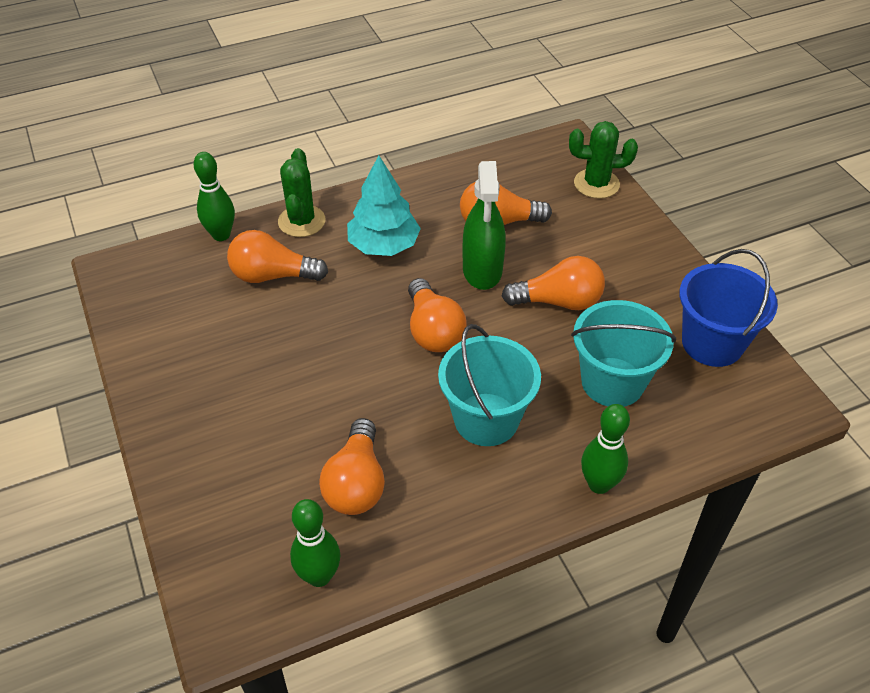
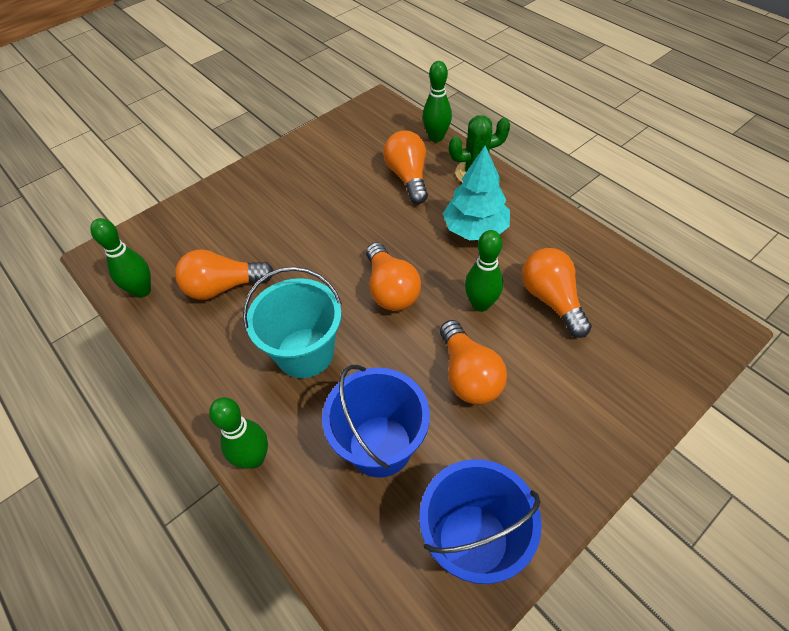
camera: 75 degrees right, 5 degrees up
(433, 331) = (391, 289): orange light bulb -> orange light bulb turned 75 degrees counterclockwise
(482, 270) = (481, 304): green spray bottle -> green bowling pin
(596, 184) = (667, 371): green cactus -> none
(612, 382) = (380, 446): turquoise bucket -> blue bucket

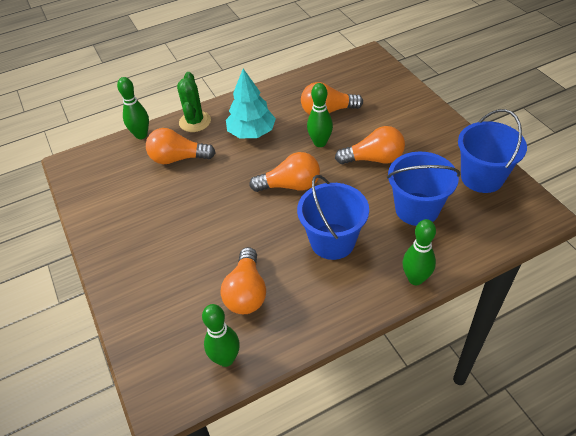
camera: 75 degrees left, 5 degrees down
(305, 352) = (332, 241): turquoise bucket -> blue bucket

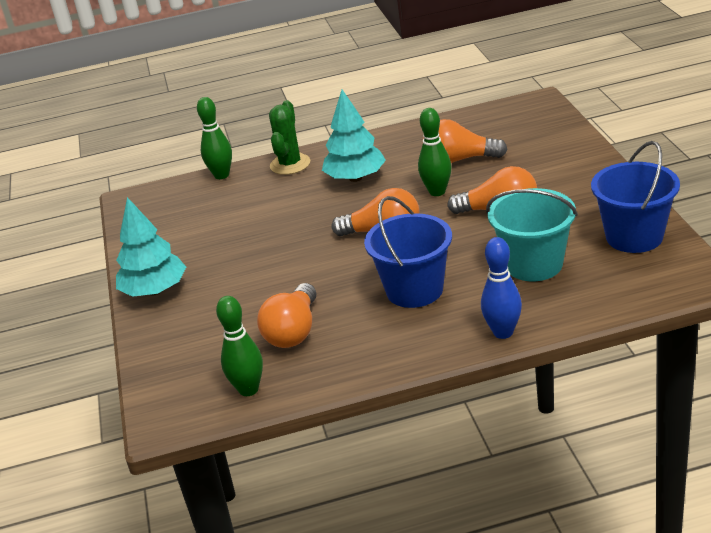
camera: 15 degrees right, 15 degrees down
(115, 258) = (155, 290): none -> turquoise tree
(178, 158) = (257, 200): orange light bulb -> none
(415, 279) = (503, 332): green bowling pin -> blue bowling pin
(417, 209) = (534, 264): blue bucket -> turquoise bucket

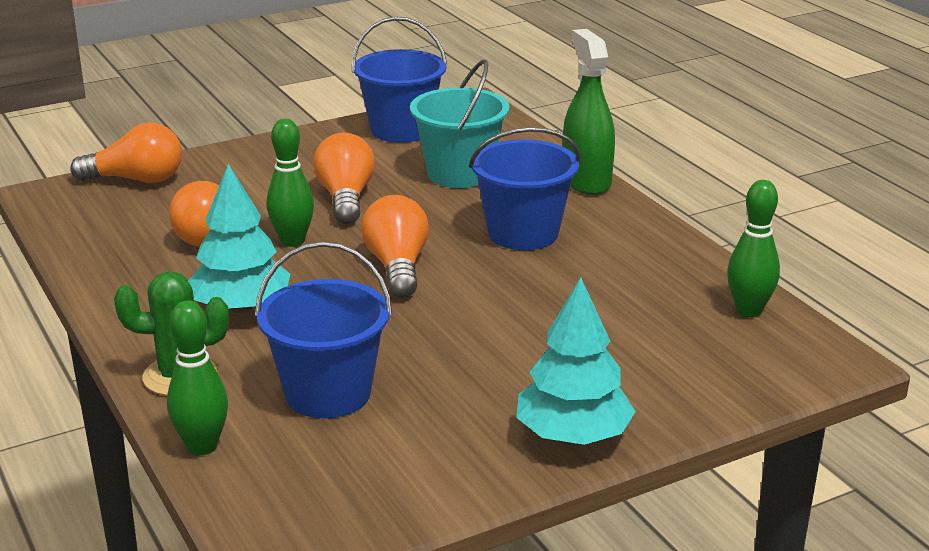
camera: 110 degrees left, 5 degrees down
(247, 209) = (328, 393): none -> blue bucket
(293, 331) = (629, 299): orange light bulb -> orange light bulb (137, 180)
(503, 332) = (586, 181): blue bowling pin -> green spray bottle

